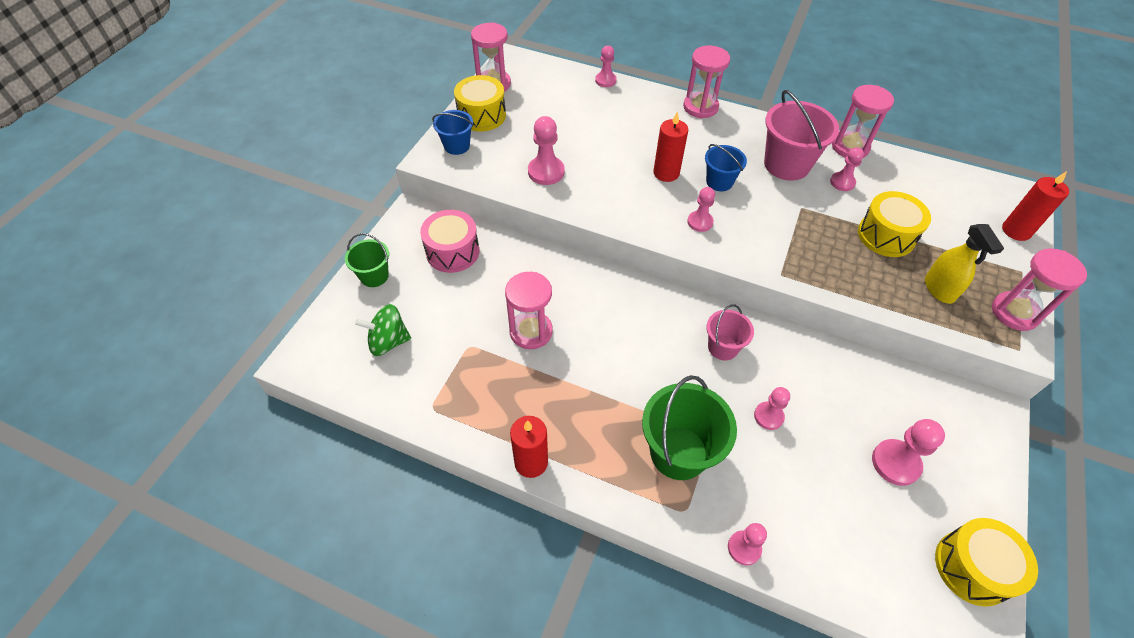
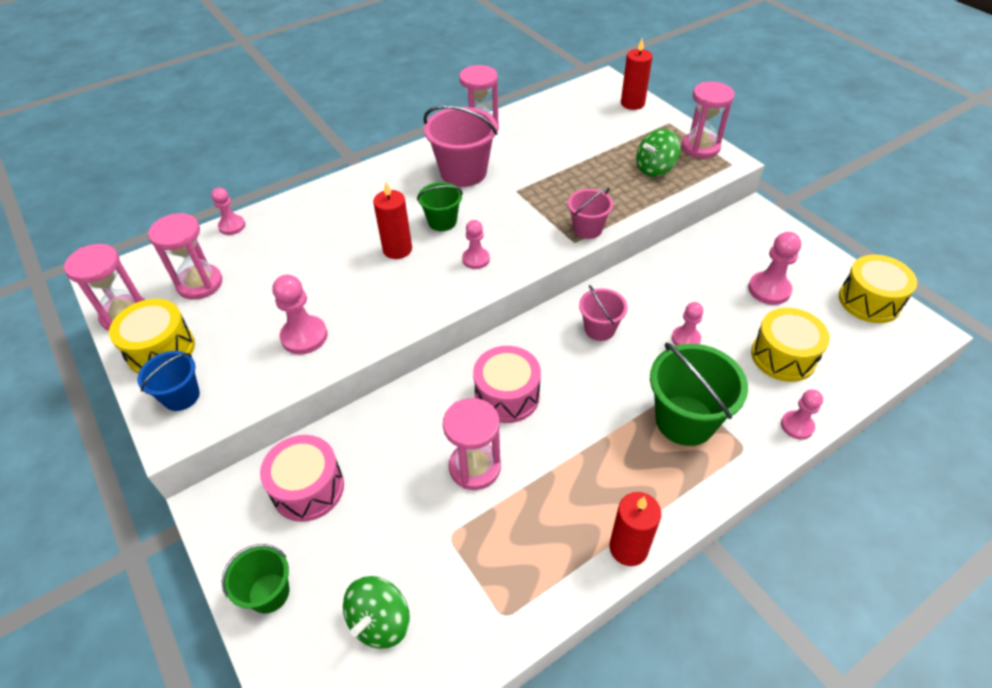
camera: 55 degrees left, 5 degrees down
(606, 319) = (507, 396): none -> pink drum
(700, 107) = (342, 184): pink hourglass -> pink hourglass (200, 284)
(719, 182) = (442, 221): blue bucket -> green bucket
(806, 276) = (587, 229): none -> pink bucket
(842, 182) = (512, 154): pink pawn -> none
(886, 235) = (584, 164): yellow drum -> yellow drum (783, 356)
(939, 289) = (655, 168): yellow spray bottle -> green spinning top

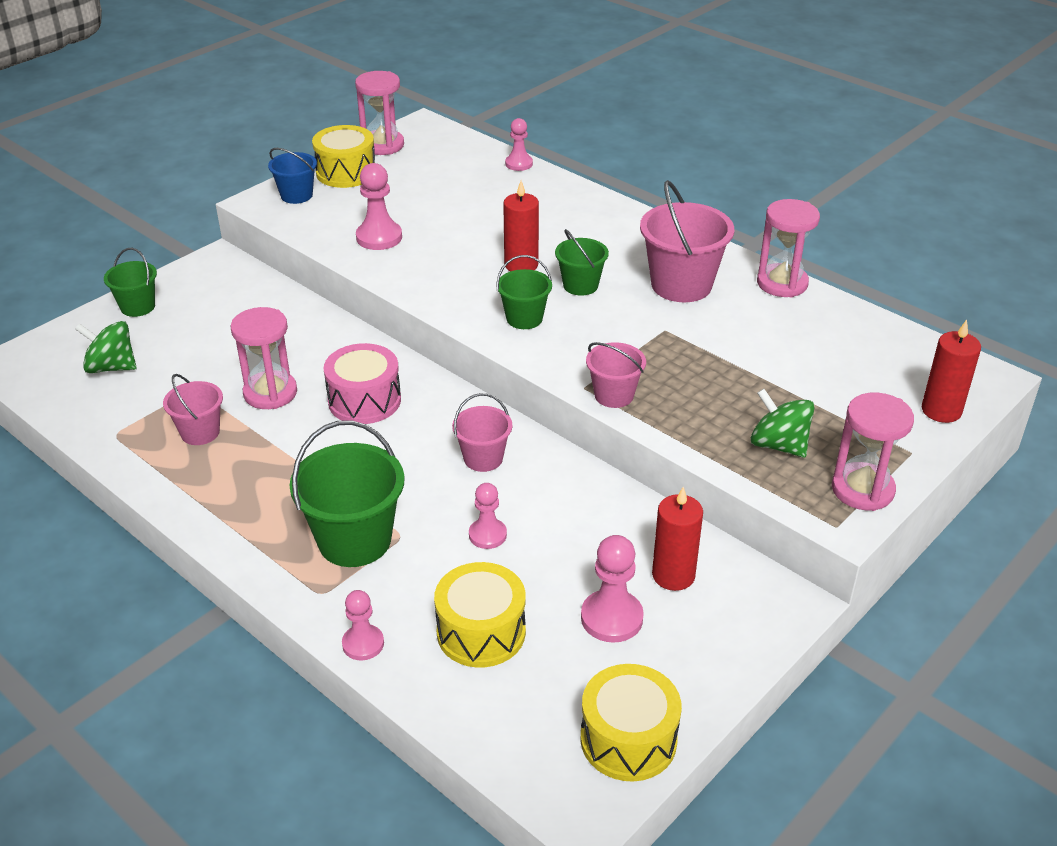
camera: 75 degrees right, 10 degrees down
(200, 284) = (432, 168): pink hourglass -> none
(308, 488) = (237, 302): pink drum -> none
(476, 259) = (524, 318): pink pawn -> green bucket
(520, 531) = (200, 432): none -> pink bucket
(628, 548) = (185, 507): red candle -> red candle (673, 575)

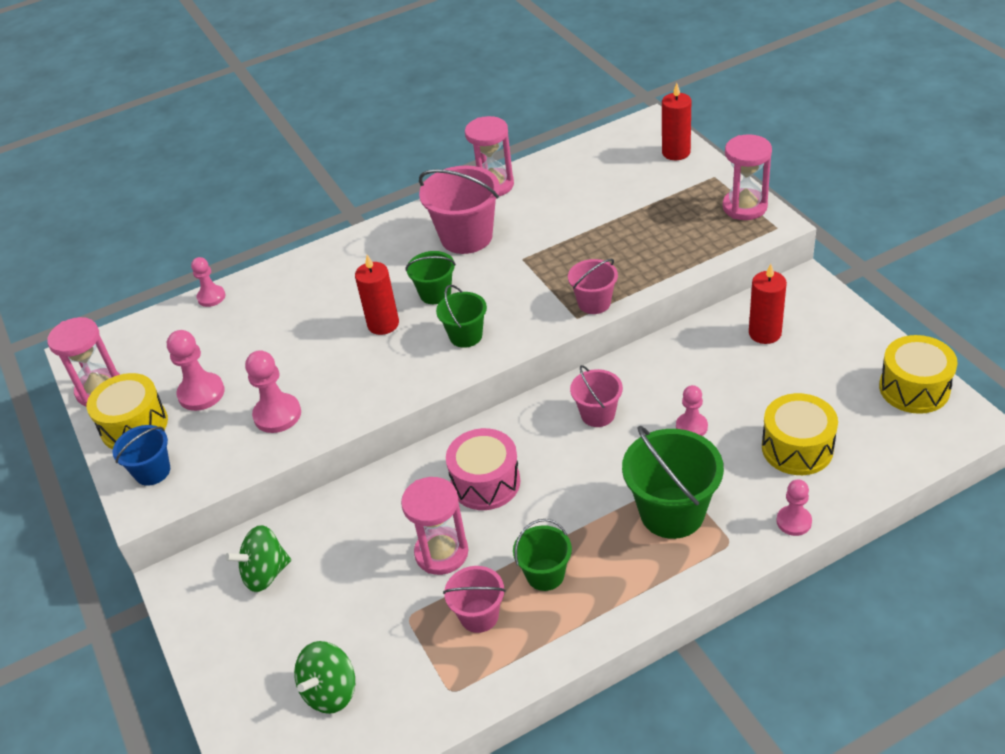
camera: 65 degrees left, 5 degrees up
(138, 307) = (227, 661): green bucket -> green bucket (545, 574)
(611, 618) = (799, 374): pink pawn -> pink pawn (201, 393)
(778, 445) = (685, 233): green spinning top -> green spinning top (265, 573)

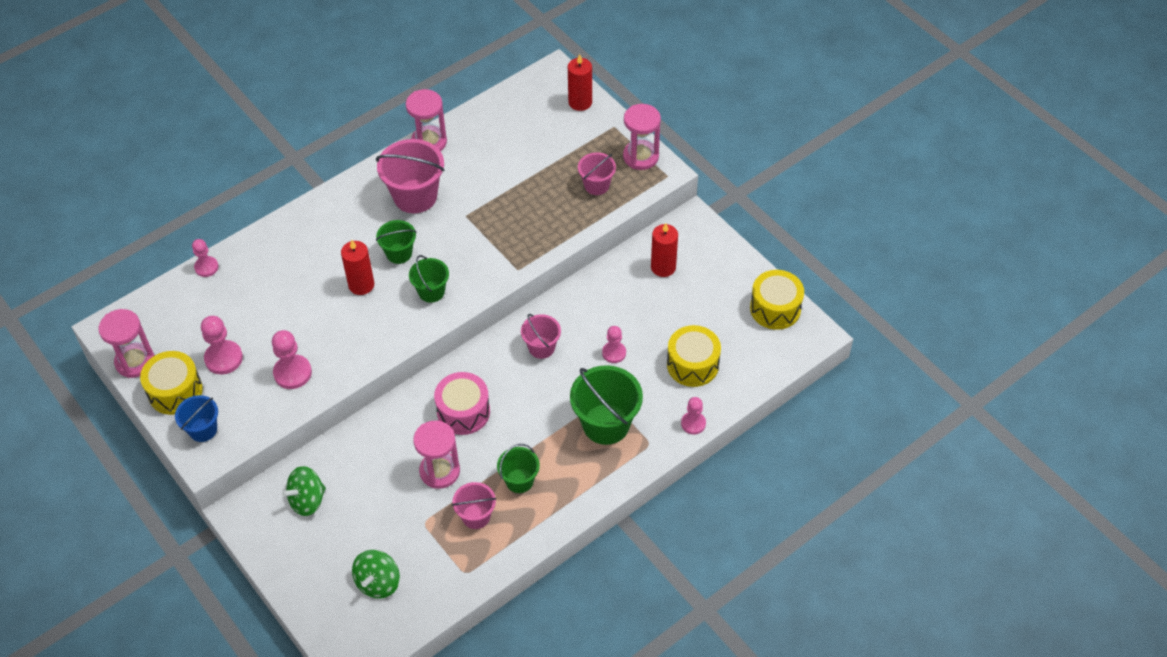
camera: 15 degrees left, 10 degrees up
(594, 303) = (530, 255): pink bucket -> pink bucket (596, 185)

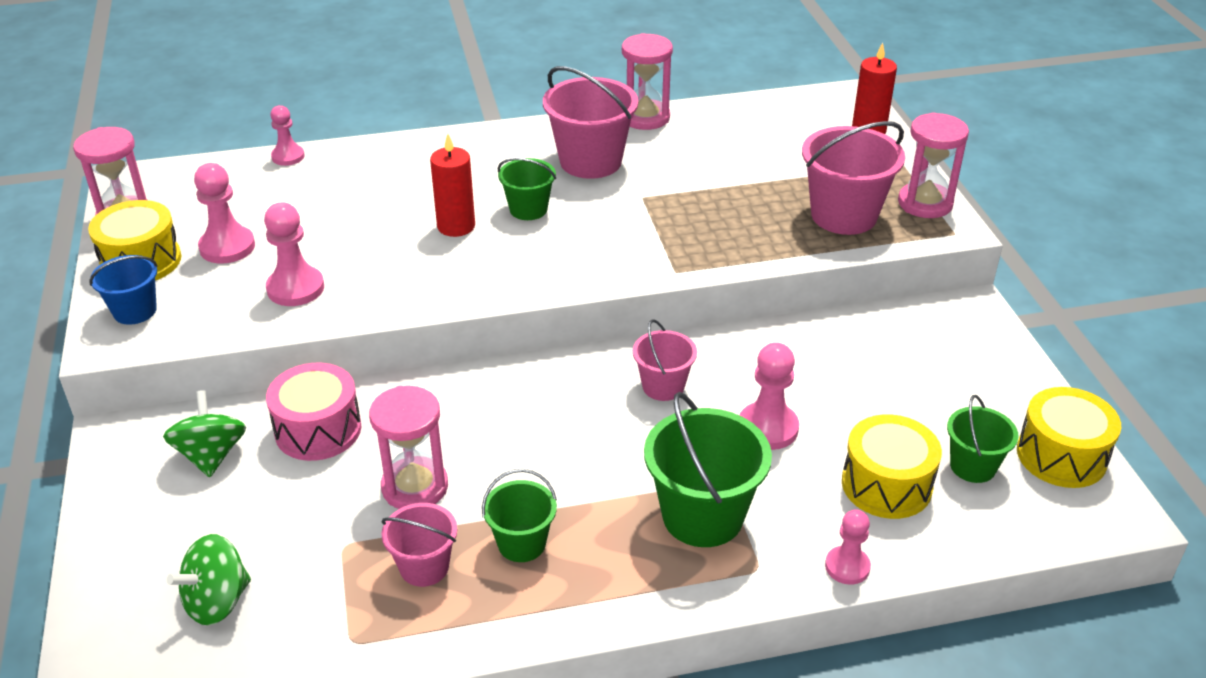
camera: 25 degrees right, 15 degrees down
(307, 500) = (211, 455): green spinning top -> green spinning top turned 90 degrees clockwise
(431, 291) = (541, 260): green bucket -> green bucket (972, 466)
(463, 412) = (500, 425): pink drum -> pink drum (318, 430)
(596, 185) = (844, 215): pink bucket -> pink bucket, size x1.73
(614, 353) = (768, 428): pink pawn -> pink pawn, size x1.52
(663, 267) = (900, 349): red candle -> none

